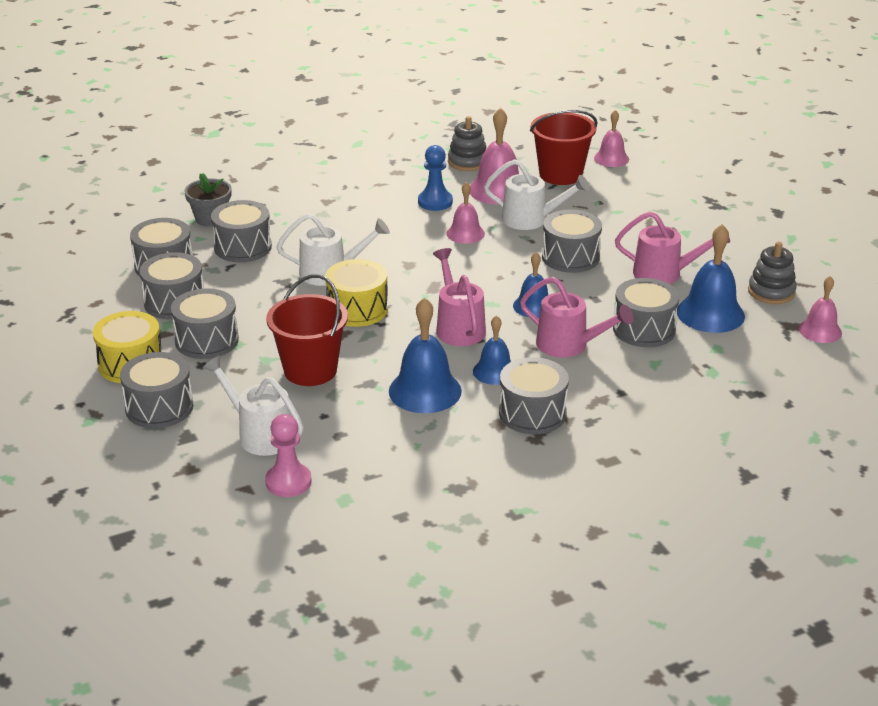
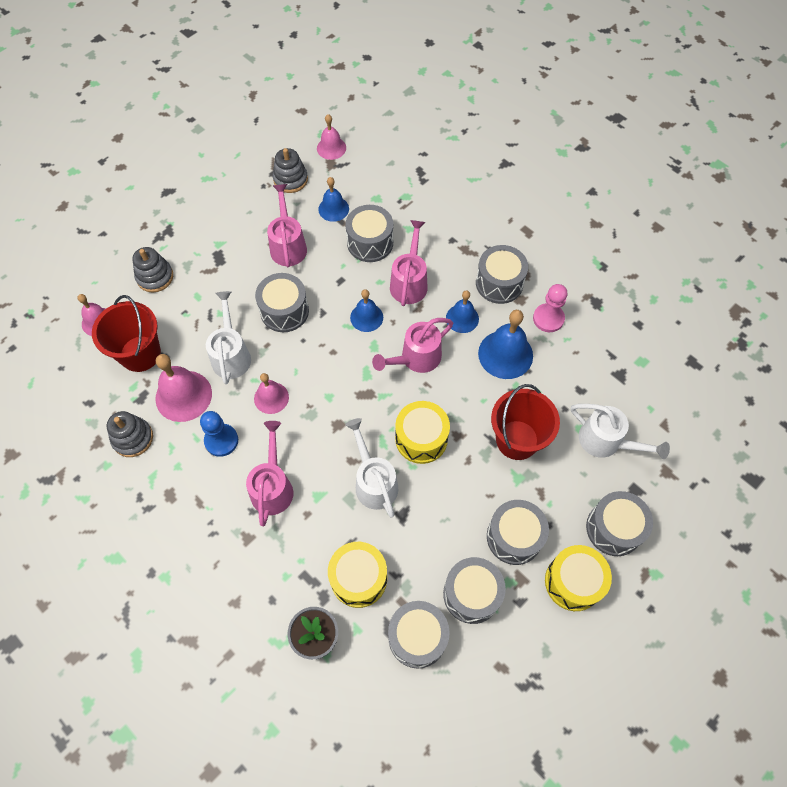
camera: 110 degrees left, 30 degrees up
(243, 247) = (358, 578): grey drum -> yellow drum
(259, 434) = (606, 442): white watering can -> white watering can turned 75 degrees counterclockwise
(288, 482) = (644, 401): pink pawn -> pink pawn (548, 318)
(368, 220) = (273, 486): none -> pink watering can
(654, 192) = (155, 277): none -> grey stacking toy
(710, 313) = (333, 209): blue bell -> blue bell, size x0.62

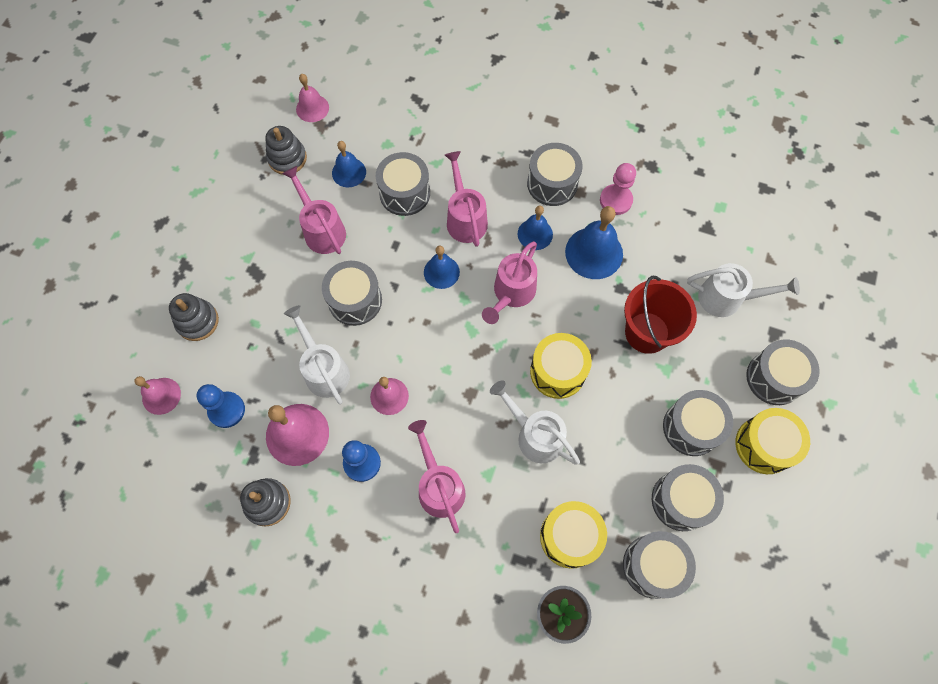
camera: 25 degrees left, 5 degrees up
(140, 353) = (226, 410): red bucket -> blue pawn

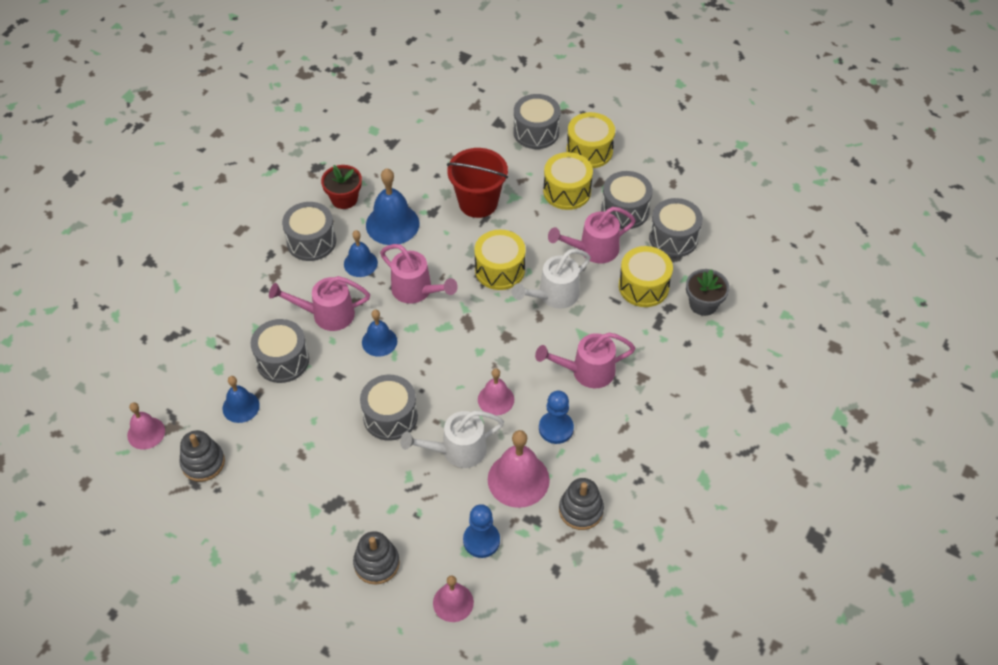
camera: 80 degrees left, 15 degrees down
(321, 229) = (301, 438): pink watering can -> pink watering can (592, 250)
(616, 200) = (344, 199): pink pawn -> red flower pot
(691, 427) = (567, 191): grey drum -> yellow drum
(727, 298) = (460, 144): white watering can -> none

